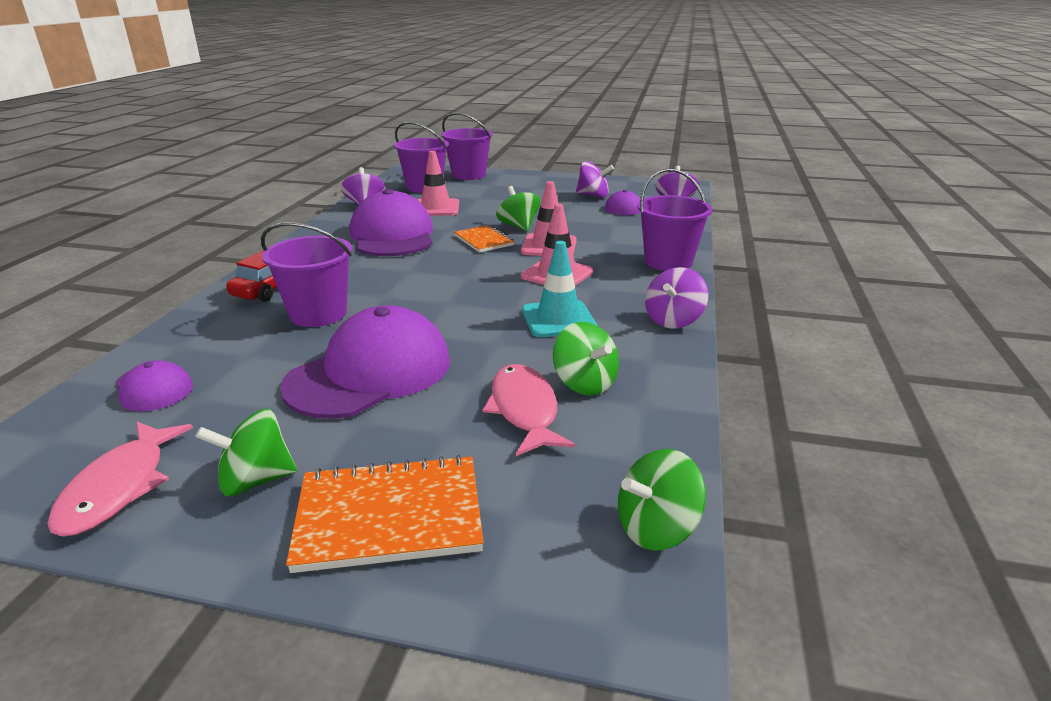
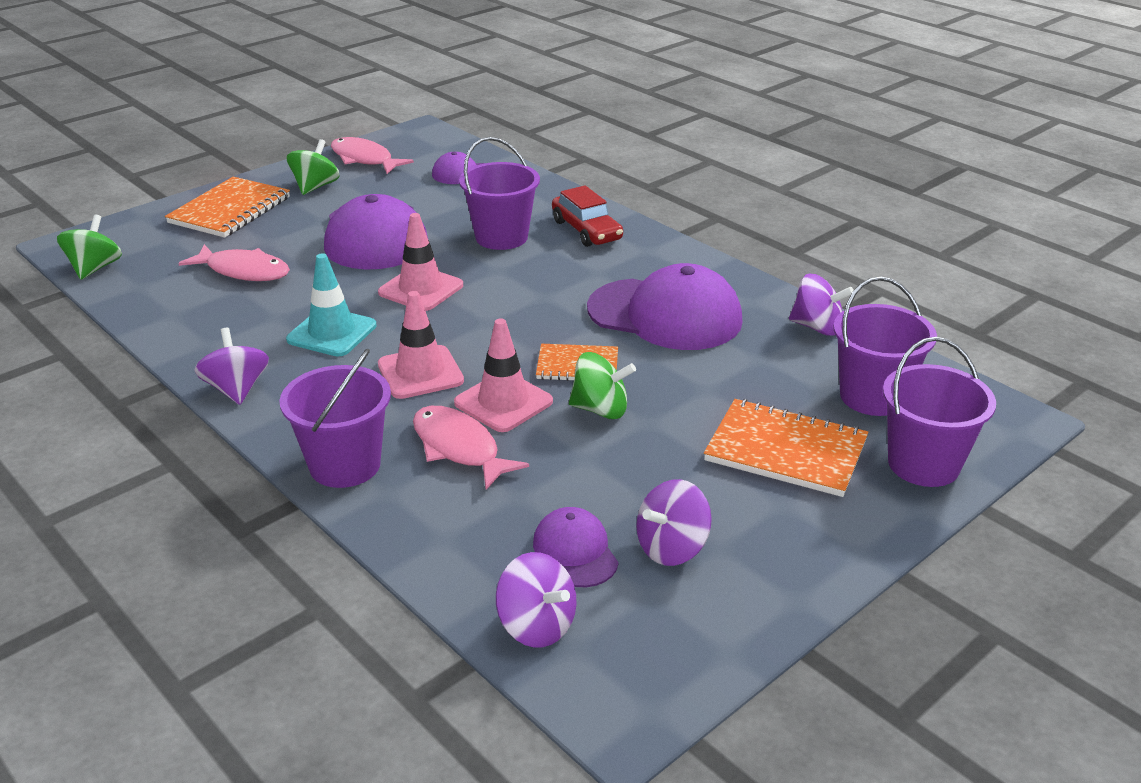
camera: 125 degrees right, 5 degrees up
(436, 208) = (748, 373): pink traffic cone -> pink traffic cone (421, 289)
(494, 192) = (785, 451): none -> orange notebook
(584, 383) = (231, 303): green spinning top -> none
(604, 243) = (459, 448): none -> pink fish

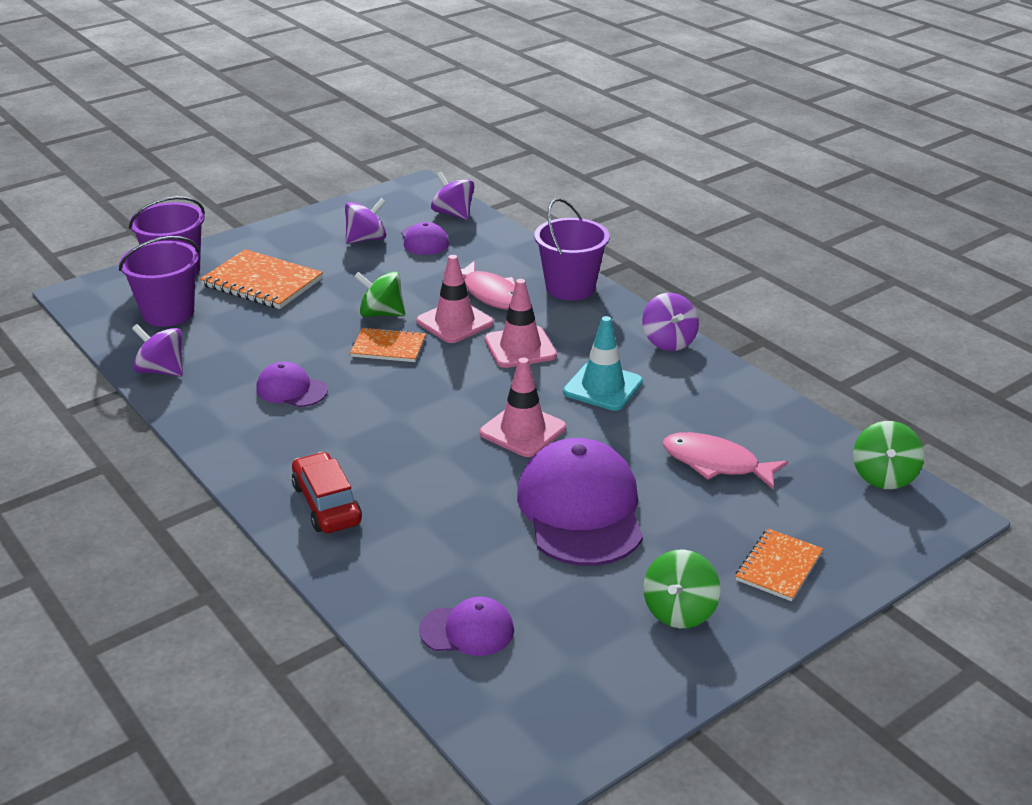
camera: 175 degrees left, 0 degrees up
(230, 210) = (779, 567): orange notebook -> orange notebook, size x0.62
(364, 159) = (621, 679): pink fish -> none
(501, 237) = (430, 498): purple bucket -> none
(665, 315) = (291, 389): purple cap -> purple cap, size x0.50

